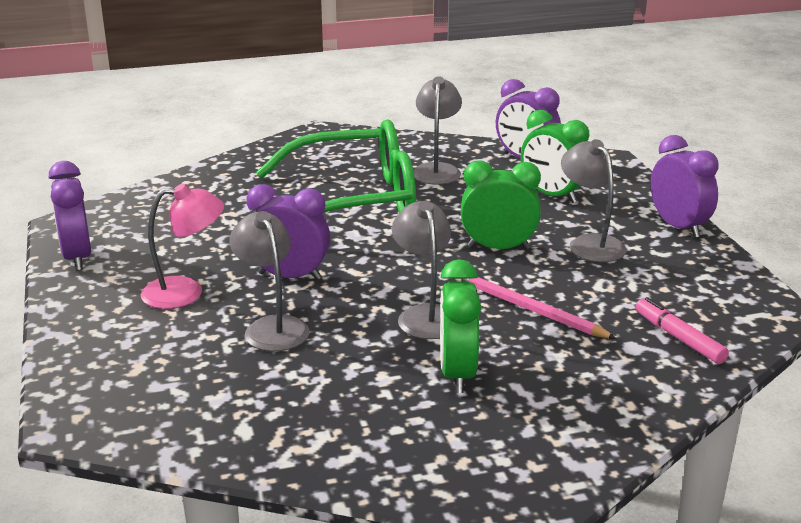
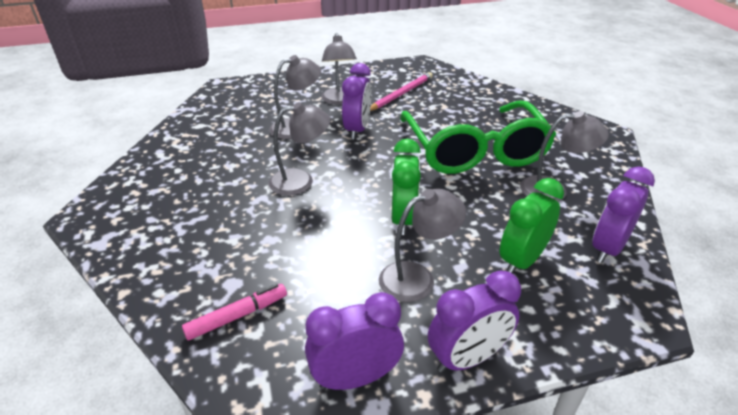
camera: 90 degrees right, 10 degrees up
(77, 257) = (380, 69): purple clock -> purple clock (355, 378)
(186, 292) = (339, 100): pink lamp -> grey lamp
(457, 374) = (225, 192): green clock -> none
(528, 309) = (302, 229): pink pencil -> pink pencil (401, 94)

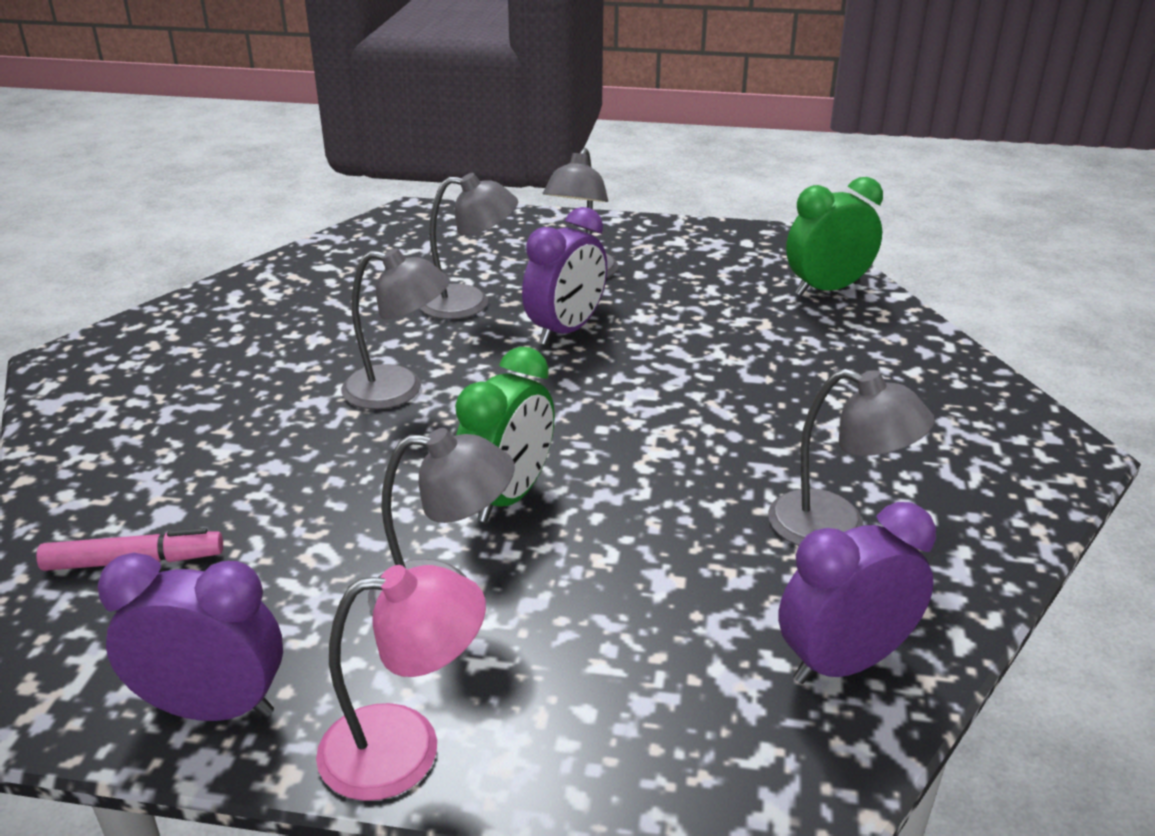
camera: 25 degrees right, 5 degrees down
(401, 94) = (703, 285): pink pencil -> none
(467, 358) = (405, 747): purple clock -> pink lamp
(474, 150) = (747, 417): green glasses -> none
(521, 261) = (651, 629): green clock -> green clock (827, 289)

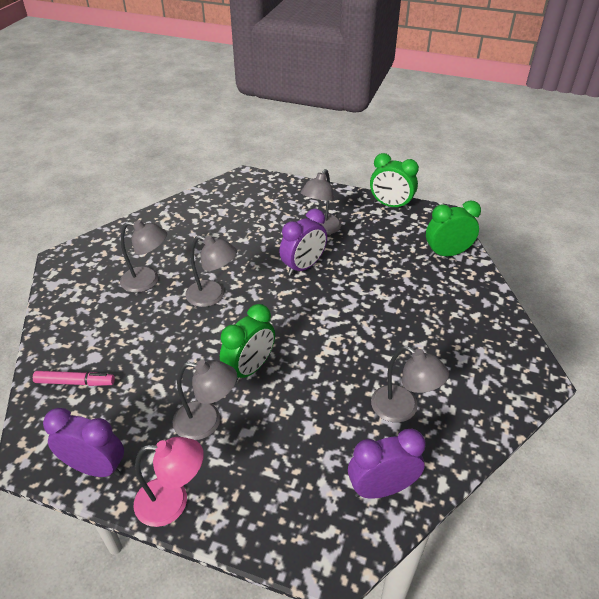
camera: 10 degrees right, 10 degrees up
(469, 303) = (259, 243): grey lamp -> grey lamp (147, 281)
(699, 231) = (390, 205): none -> green clock

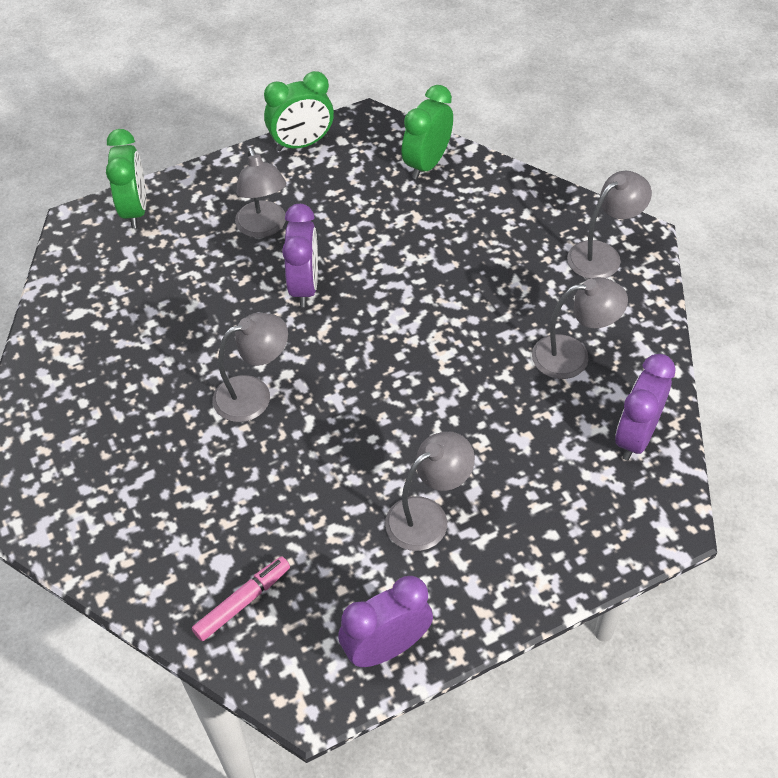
camera: 45 degrees left, 10 degrees up
(147, 281) = (153, 438): grey lamp -> grey lamp (602, 255)
(173, 501) = (494, 605): pink lamp -> none
(250, 368) = (397, 434): green clock -> green clock (135, 210)

